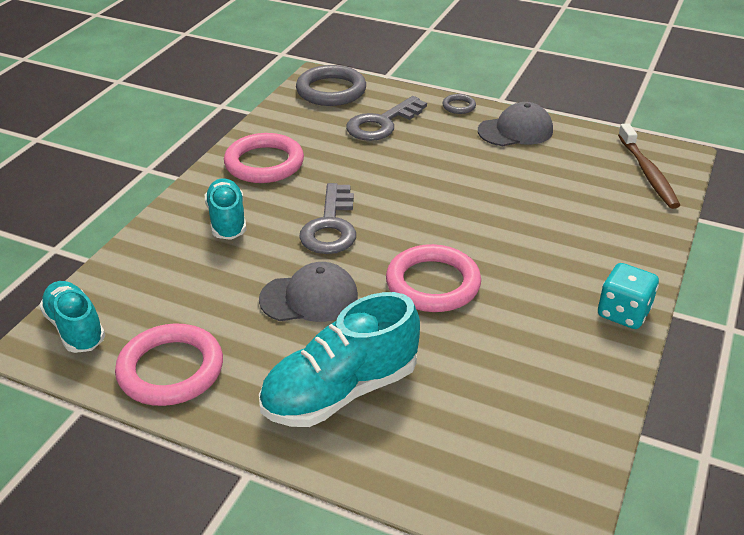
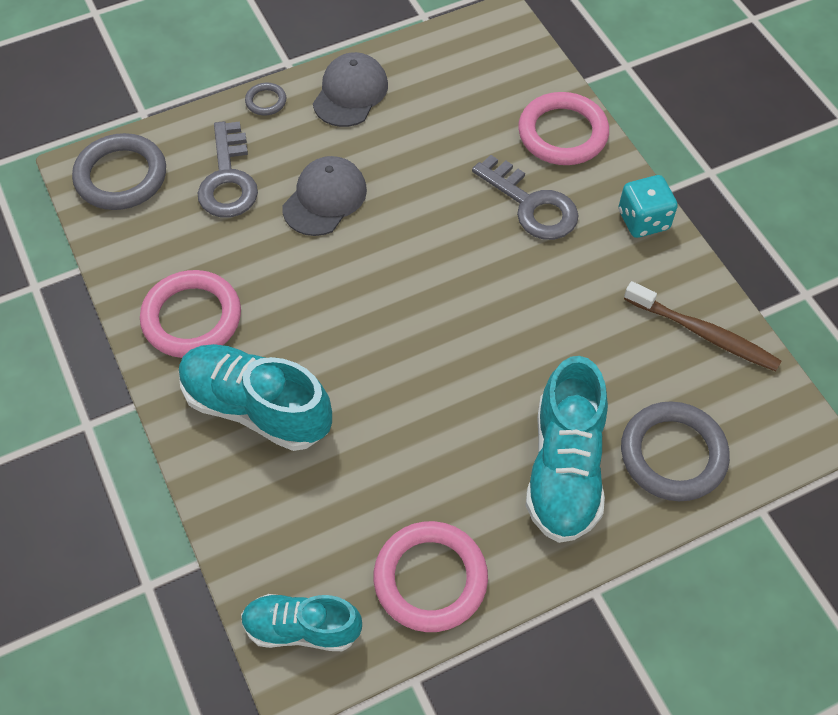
camera: 50 degrees left, 20 degrees up
(227, 220) = (256, 408): turquoise shoe -> turquoise shoe, size x1.56
(309, 298) = (432, 415): grey cap -> grey cap (325, 198)
(330, 226) = (348, 332): grey key -> grey key (531, 205)
(427, 451) = (673, 454): none -> grey ring
(433, 283) = (497, 314): pink ring -> pink ring (562, 133)
(647, 173) = (502, 60): brown toothbrush -> brown toothbrush (703, 333)

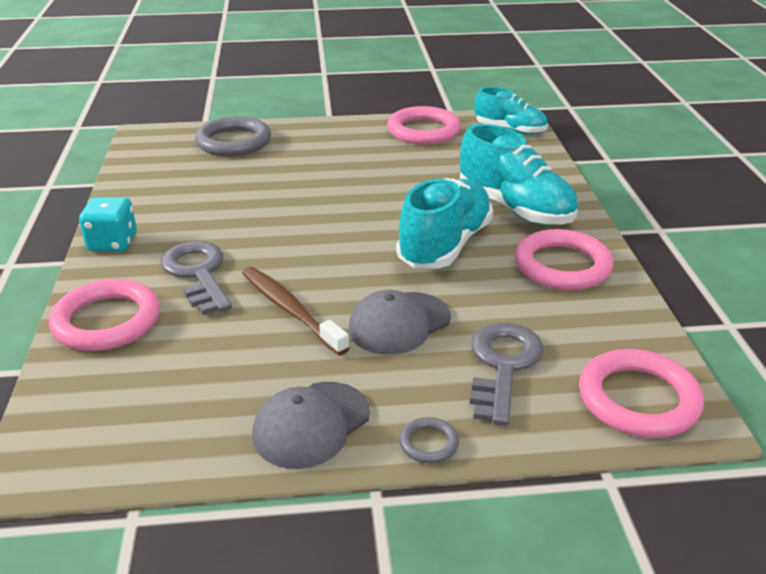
camera: 160 degrees left, 25 degrees down
(121, 176) = (638, 399): grey ring -> pink ring
(565, 469) = (308, 149): turquoise shoe -> turquoise shoe (445, 245)
(703, 333) = (149, 180): brown toothbrush -> brown toothbrush (290, 310)

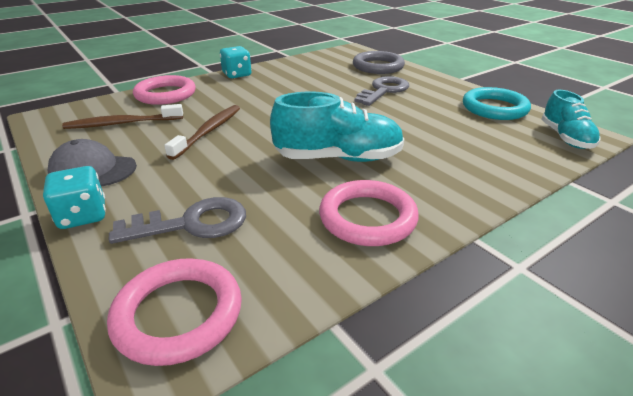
camera: 60 degrees right, 0 degrees up
(177, 379) = (122, 123): none -> brown toothbrush
(198, 274) = (226, 99): grey key -> grey key (384, 91)
(399, 323) = (219, 168): grey cap -> none
(423, 131) = (494, 108): pink ring -> turquoise ring
(428, 443) = (83, 216): grey ring -> turquoise dice
(515, 208) = (433, 172): turquoise shoe -> none

